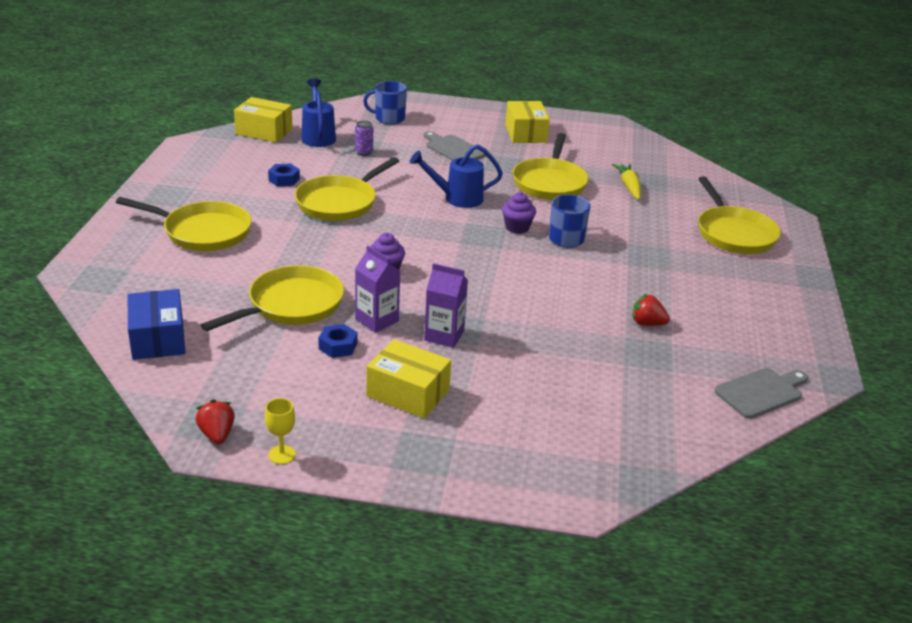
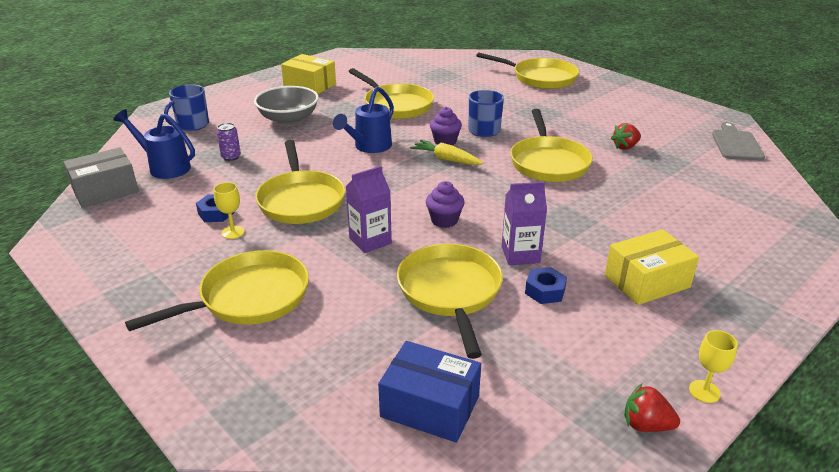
camera: 50 degrees left, 0 degrees up
(264, 131) = (105, 190): yellow box -> grey box
(268, 195) = (233, 232): none -> yellow goblet
(444, 335) = (573, 231): purple carton -> purple carton (370, 241)
(453, 149) = (288, 119): grey cutting board -> grey bowl
(552, 290) = (548, 162): none -> yellow pan
(629, 186) = (439, 83): yellow carrot -> yellow carrot (446, 159)

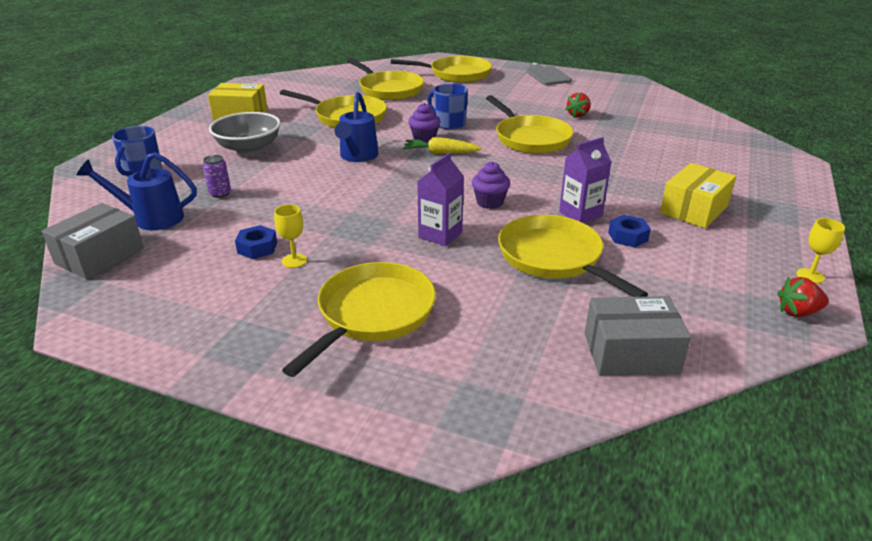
camera: 25 degrees left, 0 degrees up
(301, 200) = (336, 216): yellow pan -> yellow pan (389, 89)
(430, 406) = (630, 353): blue box -> grey box
(736, 144) = (655, 98): grey cutting board -> grey cutting board (547, 75)

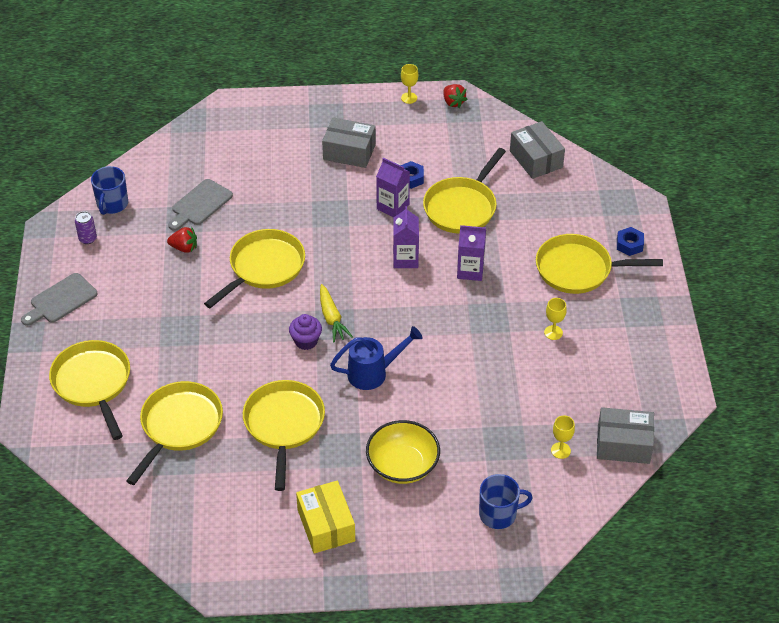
camera: 115 degrees left, 15 degrees up
(151, 218) = (560, 450): blue watering can -> yellow goblet
(220, 193) = (497, 431): purple can -> purple can (88, 239)
(249, 148) = (402, 465): grey bowl -> yellow bowl
(257, 248) = (553, 361): blue nut -> blue nut (629, 245)
(449, 123) = (257, 336): blue mug -> blue mug (112, 204)
(489, 202) = (405, 259): purple cupcake -> purple carton
(633, 128) = (200, 204): none -> grey cutting board
(693, 209) = (349, 152): yellow box -> grey box

